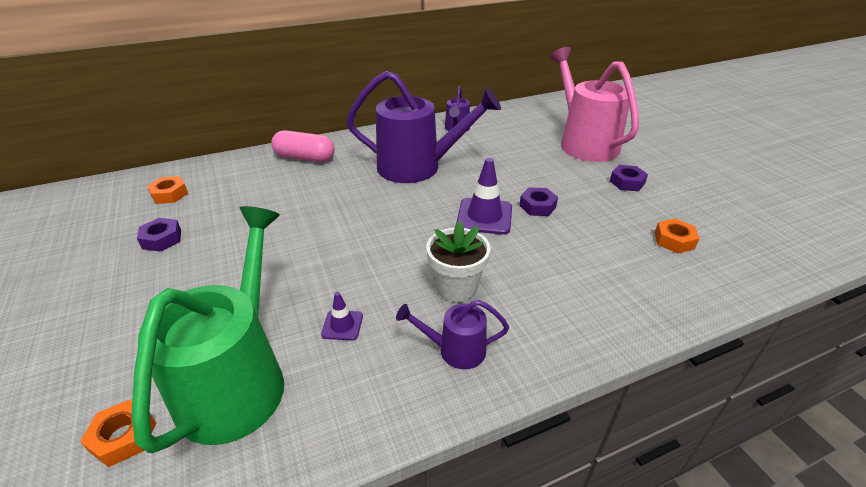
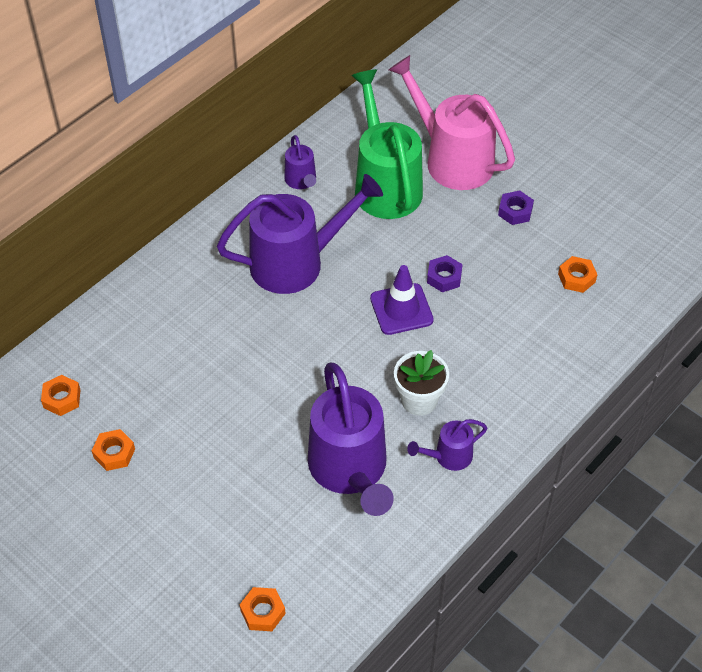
camera: 25 degrees left, 15 degrees up
(162, 239) = (114, 453): purple nut -> orange nut
(238, 379) = (306, 543): green watering can -> green watering can (385, 184)
(305, 158) = (162, 292): pink capsule -> none
(342, 325) = (350, 471): purple traffic cone -> purple watering can

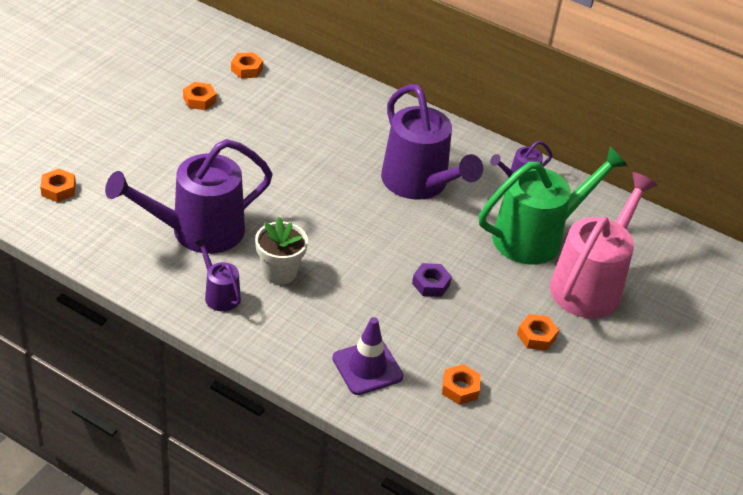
camera: 75 degrees right, 10 degrees down
(401, 309) = (383, 255): purple traffic cone -> purple traffic cone (367, 367)
(515, 211) = (536, 336): purple nut -> orange nut

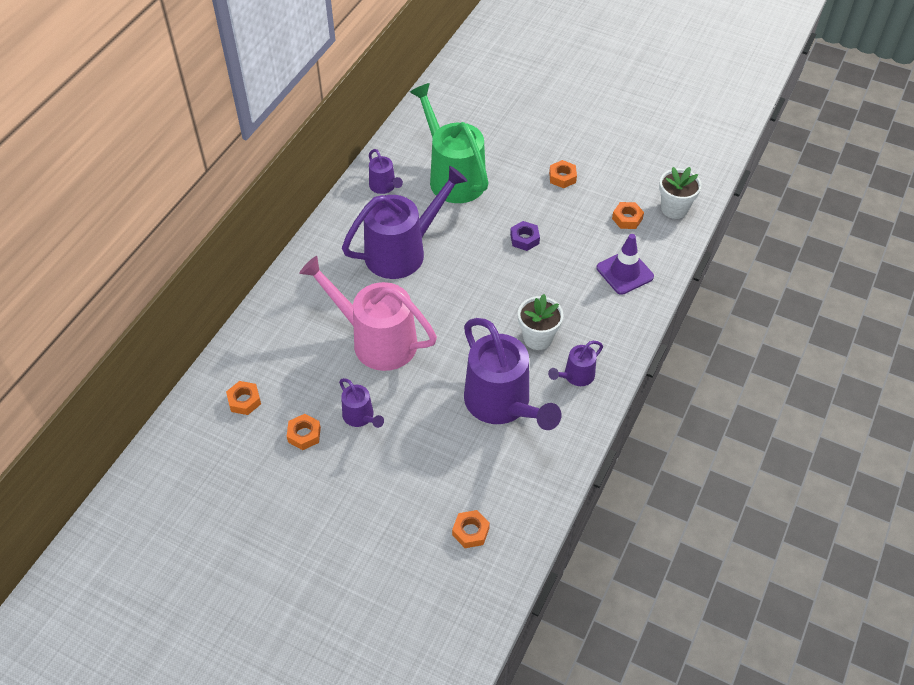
camera: 90 degrees left, 10 degrees up
(209, 135) = (360, 417): none -> purple watering can
(477, 444) = (674, 208): none -> white flower pot
(590, 284) = (499, 146): pink watering can -> pink watering can (376, 340)

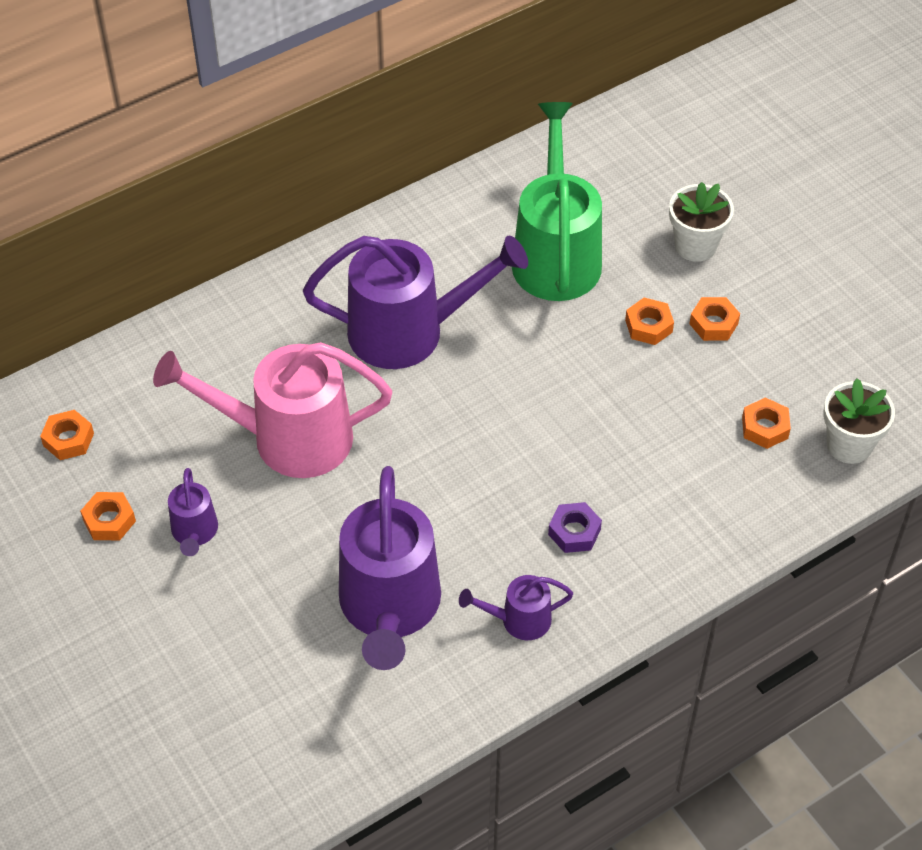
camera: 30 degrees right, 0 degrees up
(376, 340) = (287, 438): pink watering can -> pink watering can turned 60 degrees counterclockwise
(384, 187) = (450, 228): purple watering can -> none
(470, 531) = (224, 757): orange nut -> orange nut (648, 326)
(524, 239) = (591, 390): purple nut -> purple nut (574, 532)
(538, 338) = (505, 540): white flower pot -> white flower pot (695, 245)
(624, 272) = (701, 505): purple traffic cone -> none

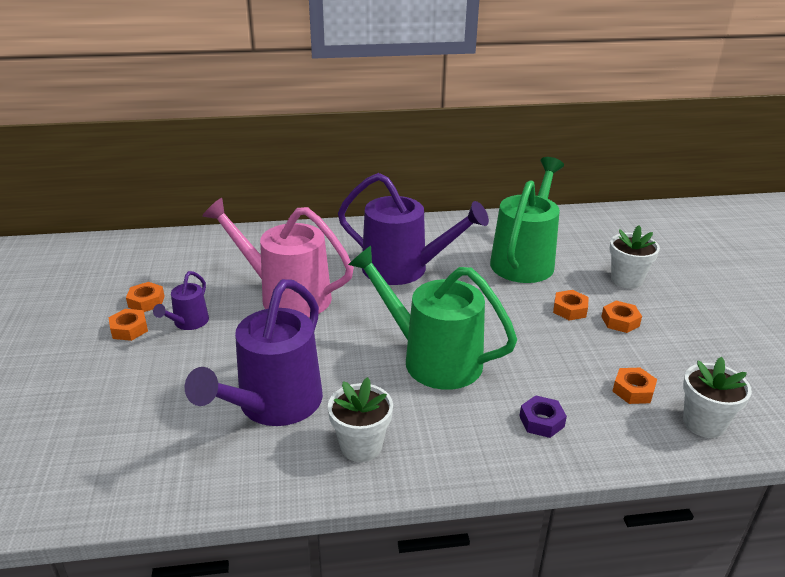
camera: 25 degrees right, 20 degrees down
(68, 439) = (163, 260): orange nut -> orange nut (129, 329)
(518, 620) = (361, 446): purple watering can -> white flower pot
(527, 469) = (432, 358): none -> green watering can
(574, 532) = (442, 405): purple nut -> purple nut (541, 421)

